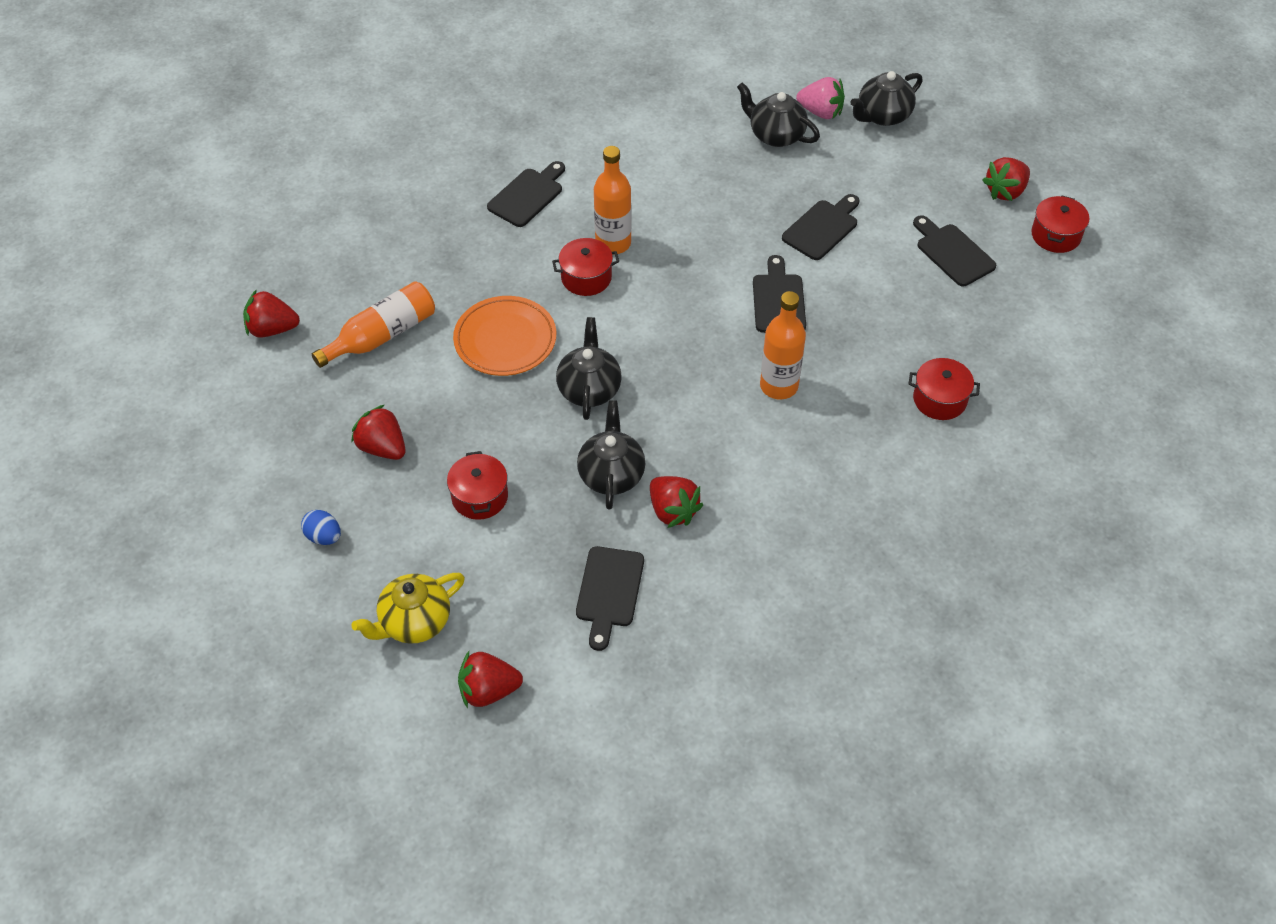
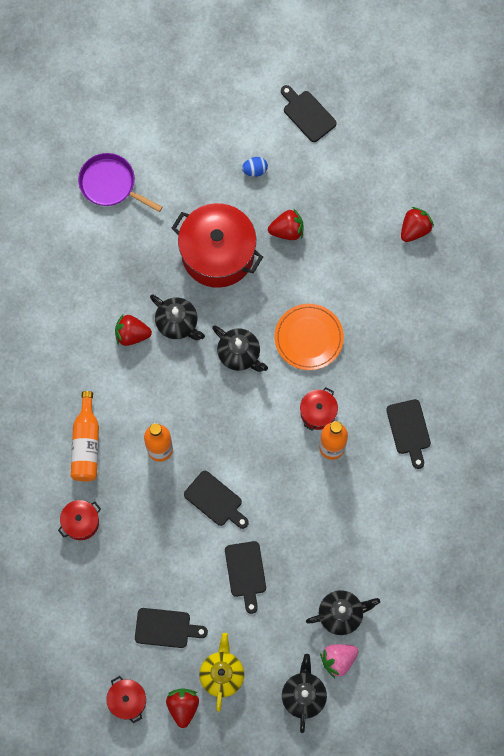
camera: 130 degrees right, 20 degrees up
(382, 335) = (364, 279): orange bottle -> orange bottle (86, 444)
(414, 622) = (172, 178): yellow teapot -> yellow teapot (222, 674)
(480, 497) = (217, 254): red pot -> red pot, size x2.10
(488, 690) = (110, 184): red strawberry -> purple pan
(609, 592) = (114, 271): black cutting board -> black cutting board (307, 114)

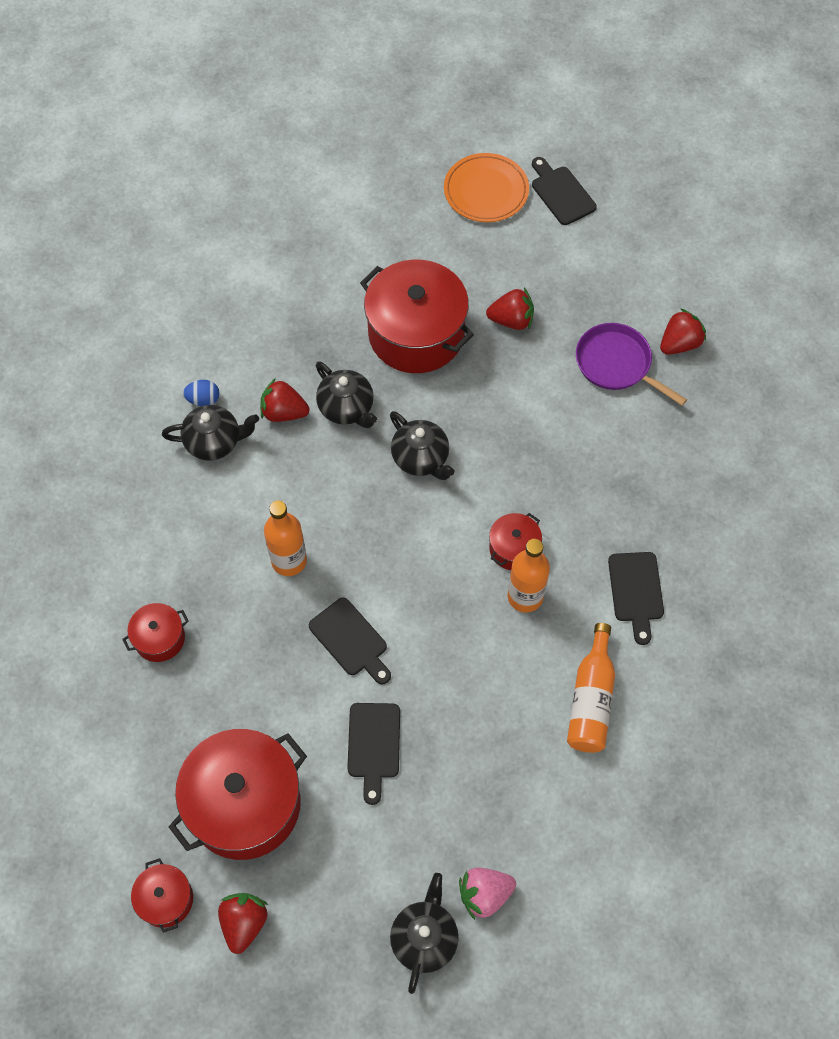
camera: 10 degrees right, 10 degrees down
(86, 444) = (191, 538): orange bottle -> orange bottle (591, 699)
(110, 184) = (296, 234): purple pan -> purple pan (616, 364)
(166, 628) = (244, 804): black cutting board -> red pot
(222, 674) = (310, 885): yellow teapot -> none
(255, 170) = (483, 245): blue egg -> blue egg (203, 400)
(308, 338) = (517, 453): orange plate -> orange plate (486, 191)
(341, 614) = (500, 828): black teapot -> black teapot (214, 442)

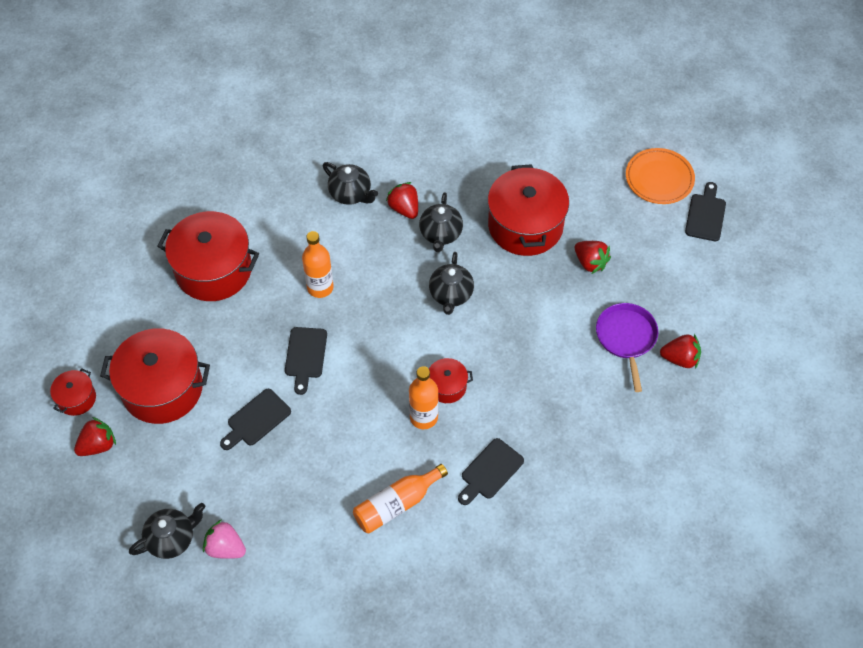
camera: 45 degrees right, 5 degrees down
(159, 638) = (213, 270): red pot -> red pot, size x2.10
(203, 400) = (370, 167): blue egg -> none

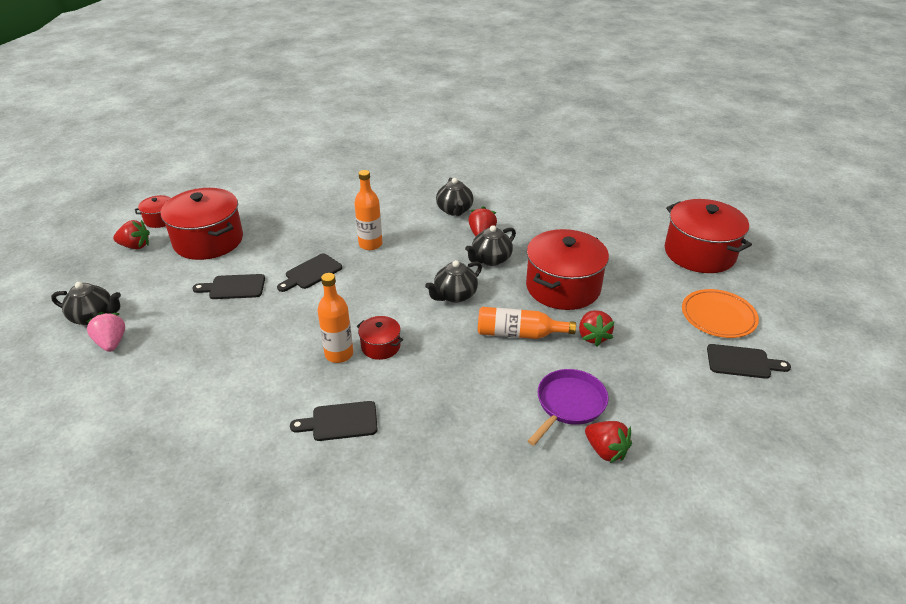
camera: 40 degrees right, 20 degrees down
(213, 270) = (320, 203): red pot -> red pot (699, 253)
(396, 504) = (246, 395): orange bottle -> orange bottle (519, 334)
(705, 215) = (742, 362): black cutting board -> black cutting board turned 45 degrees clockwise

